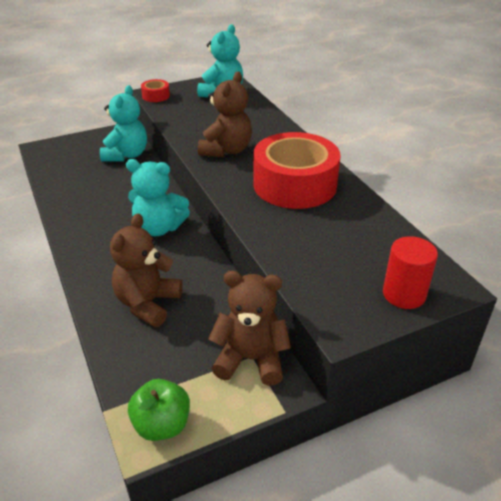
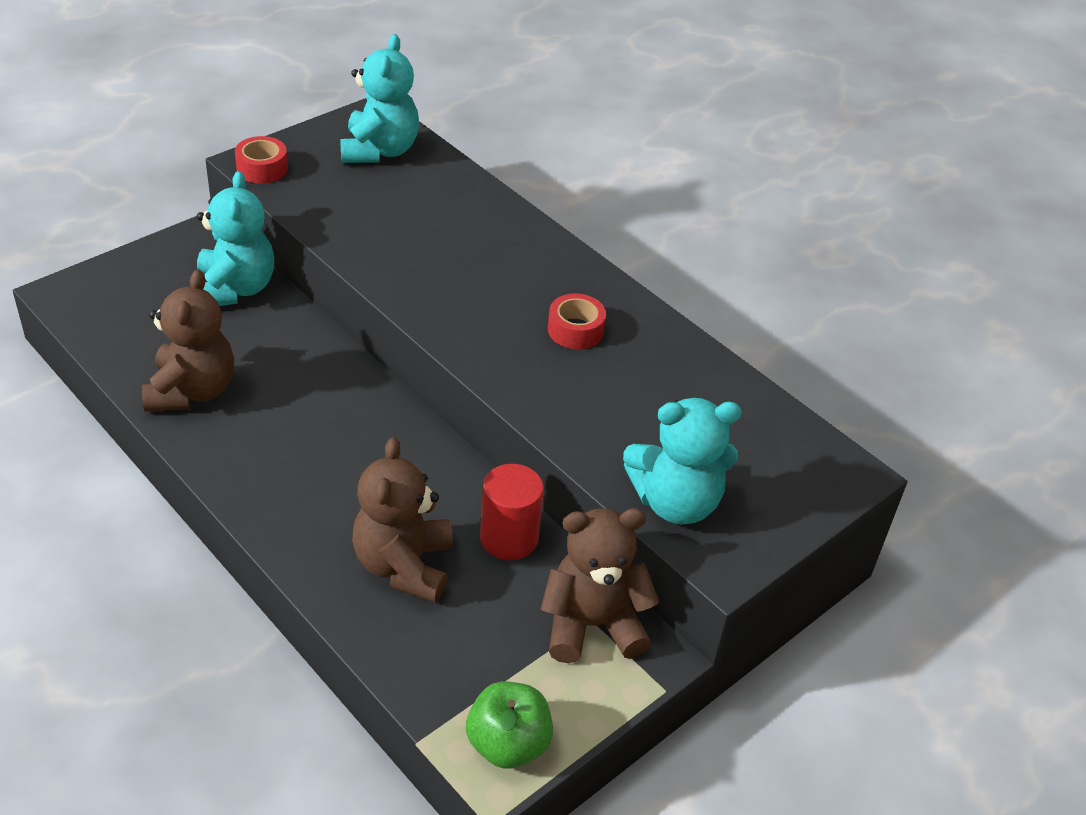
camera: 20 degrees left, 5 degrees up
(159, 228) = (361, 429): turquoise teddy bear -> turquoise teddy bear (675, 502)
(226, 150) = (440, 276): brown teddy bear -> brown teddy bear (192, 391)
(294, 184) = (575, 330): red tape -> red tape, size x0.42
(404, 294) = (789, 496): red cylinder -> red cylinder (509, 538)

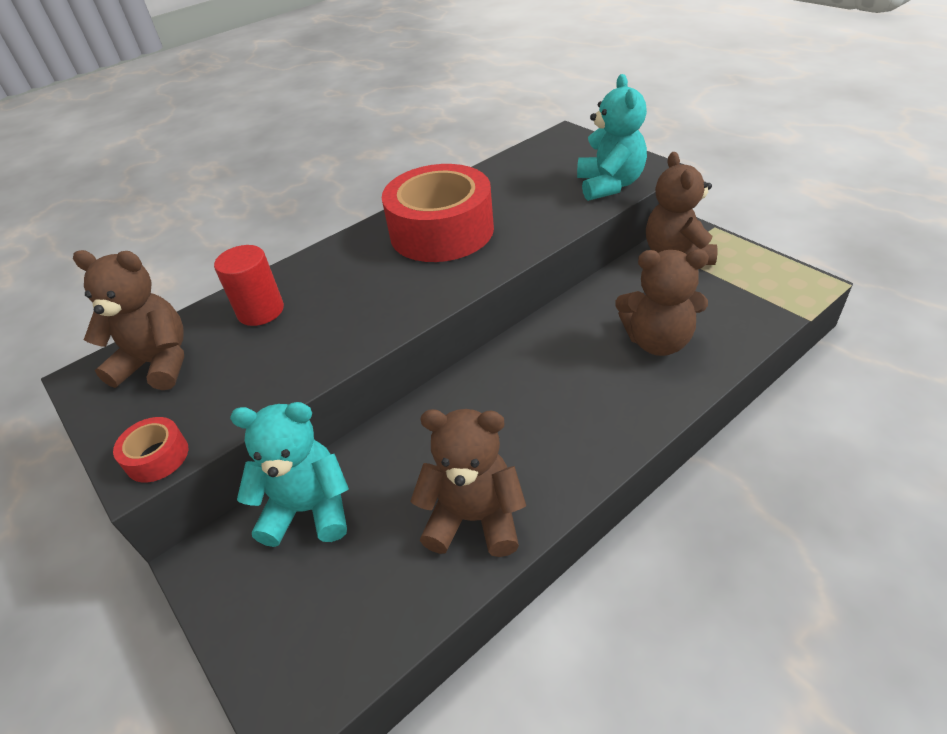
camera: 80 degrees left, 0 degrees up
(379, 151) = (157, 364): turquoise teddy bear -> brown teddy bear
(508, 744) = (788, 281): green apple -> none
(509, 538) = (614, 293): red cylinder -> red cylinder (260, 311)
(575, 330) = (441, 231): red tape -> red tape, size x2.38

